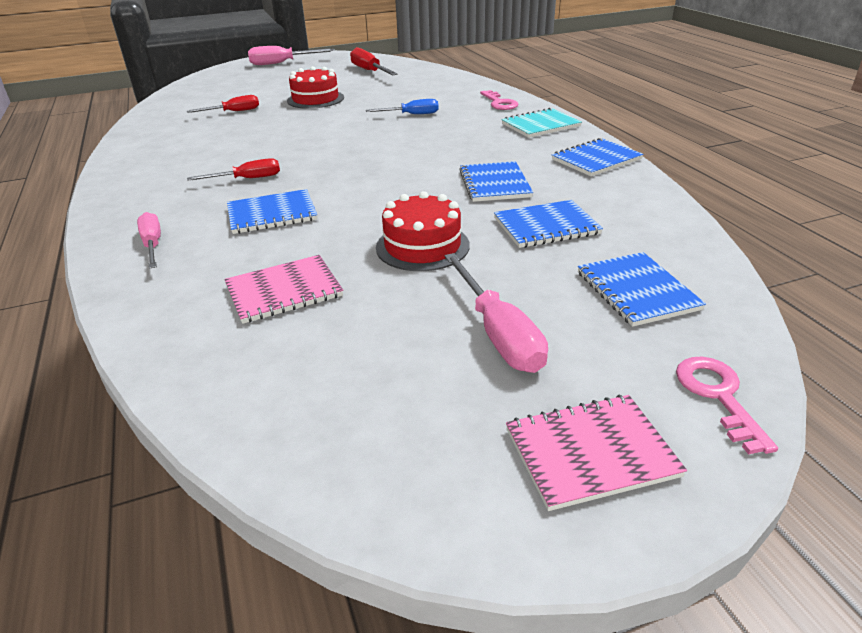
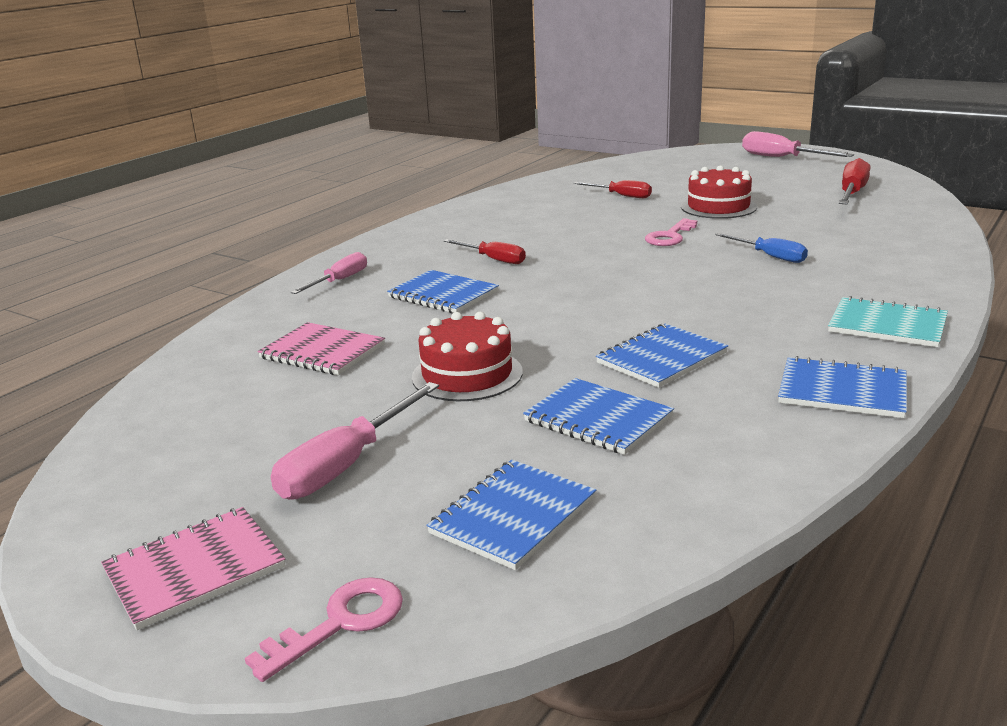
camera: 55 degrees right, 10 degrees down
(499, 103) = (909, 280): pink key -> pink key (670, 236)
(590, 452) = (195, 569): pink notebook -> pink notebook turned 75 degrees counterclockwise

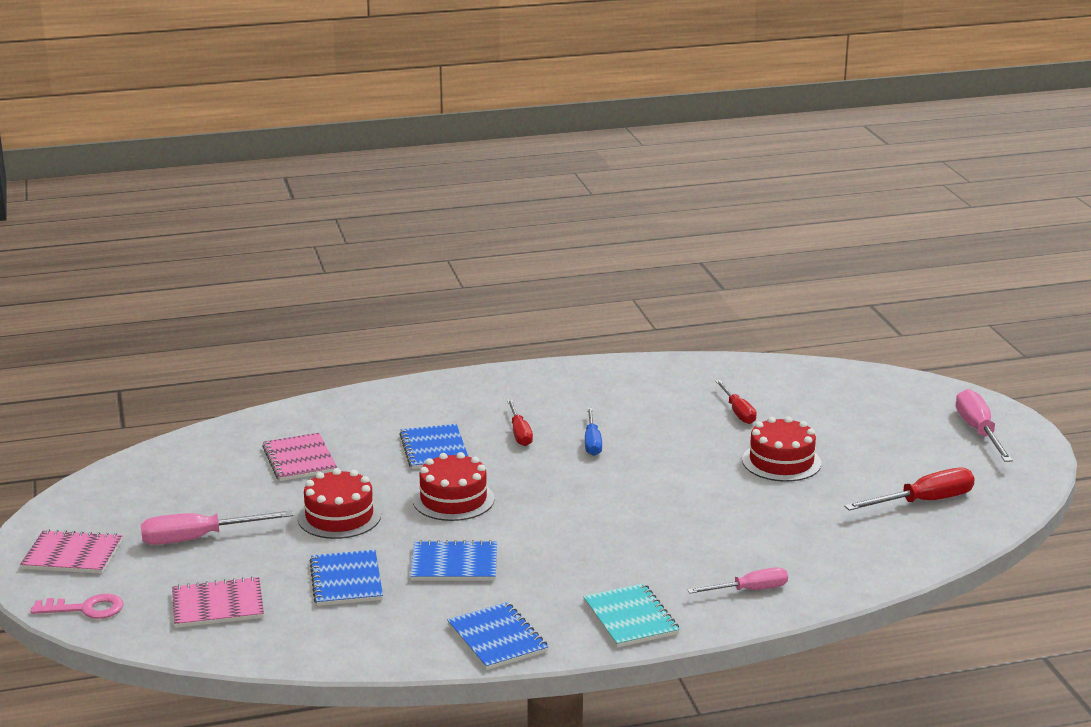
camera: 40 degrees right, 0 degrees up
(339, 280) = (399, 404): pink screwdriver -> pink screwdriver (749, 590)
(513, 516) = (218, 605): blue notebook -> pink notebook
(544, 317) = (453, 499): none -> red cake
(670, 236) = (676, 473): pink key -> none
(770, 256) = (698, 527): blue screwdriver -> blue screwdriver (592, 442)

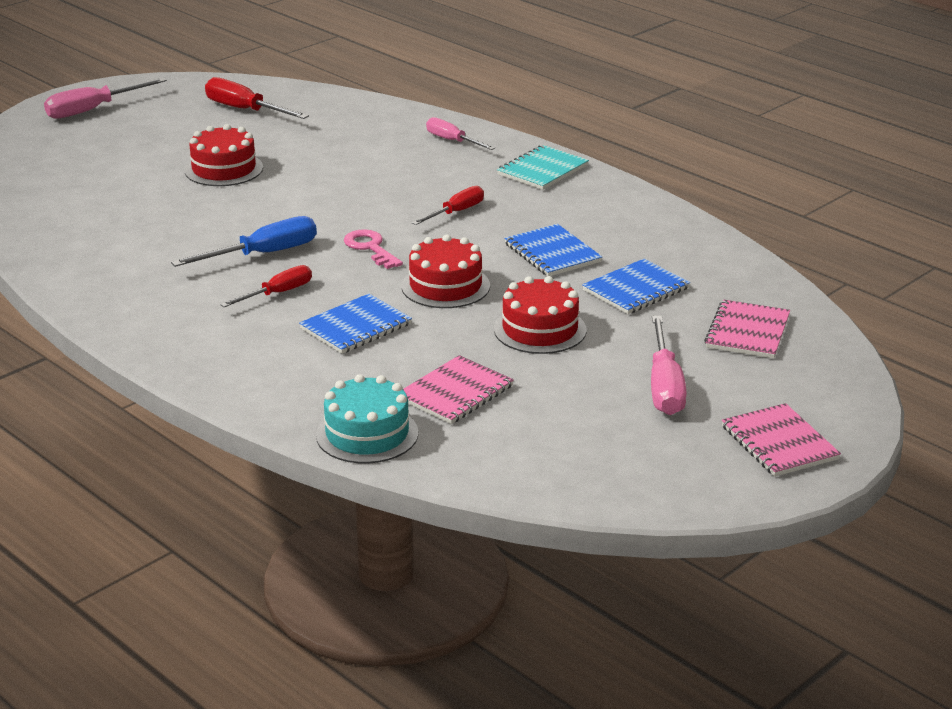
camera: 120 degrees left, 5 degrees up
(86, 609) = (841, 392): pink key -> pink key (370, 248)
(199, 538) = (664, 386): pink screwdriver -> pink screwdriver turned 45 degrees clockwise
(218, 605) = (747, 332): pink notebook -> pink notebook turned 60 degrees clockwise
(292, 418) = (367, 434): none -> turquoise cake
(497, 638) = (632, 207): blue notebook -> none
(592, 442) = (263, 254): blue screwdriver -> blue screwdriver, size x1.51
(738, 412) = (135, 205): red screwdriver -> red screwdriver (456, 212)

